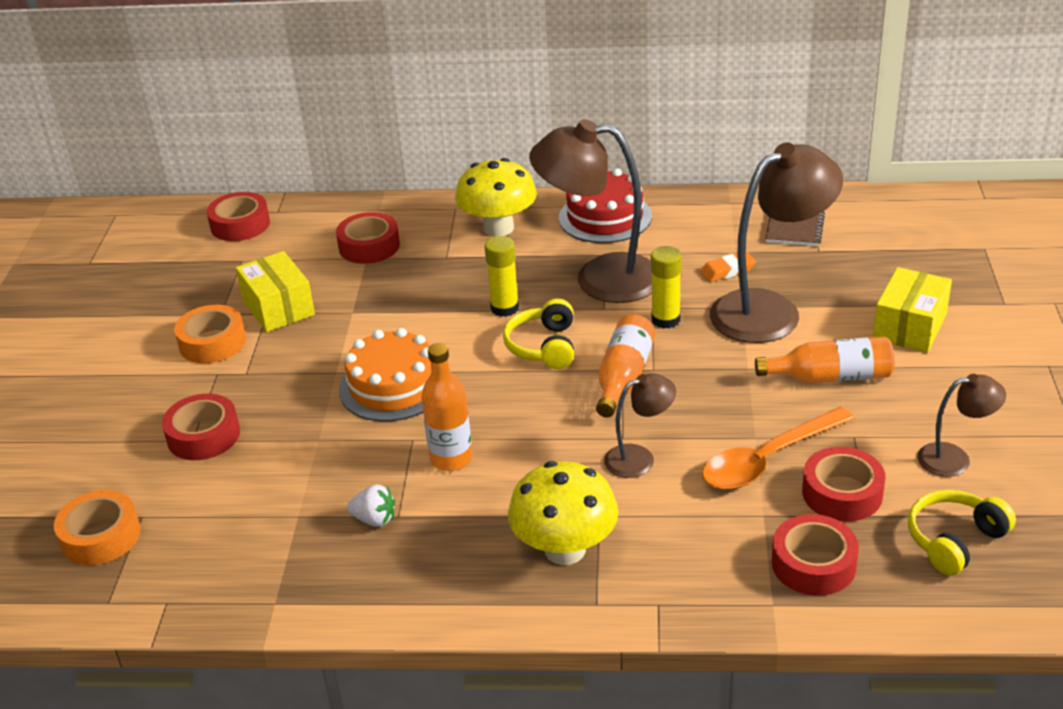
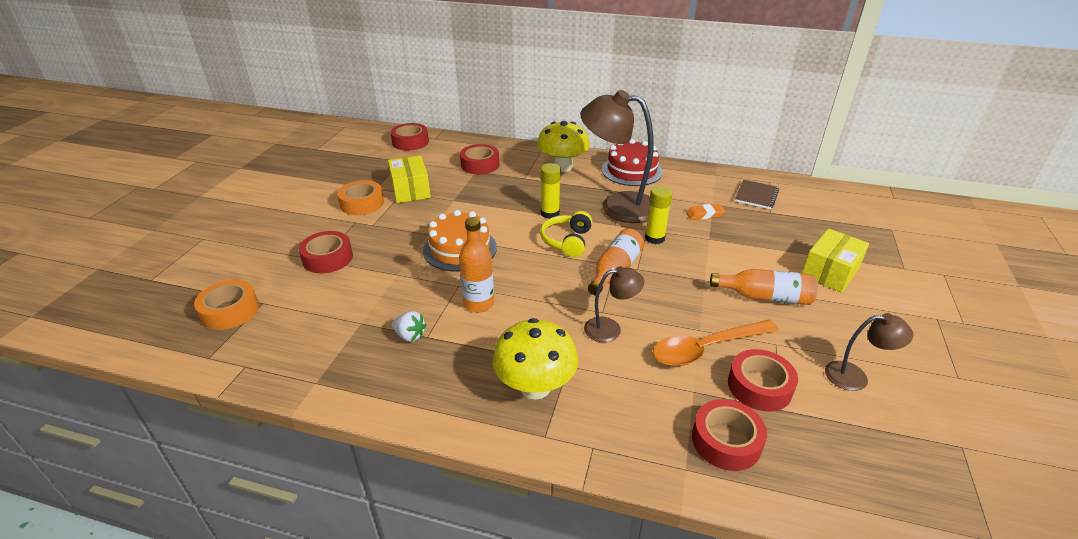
camera: 10 degrees right, 0 degrees up
(770, 310) = (729, 244): brown lamp -> none
(954, 540) = (848, 446): yellow headphones -> none

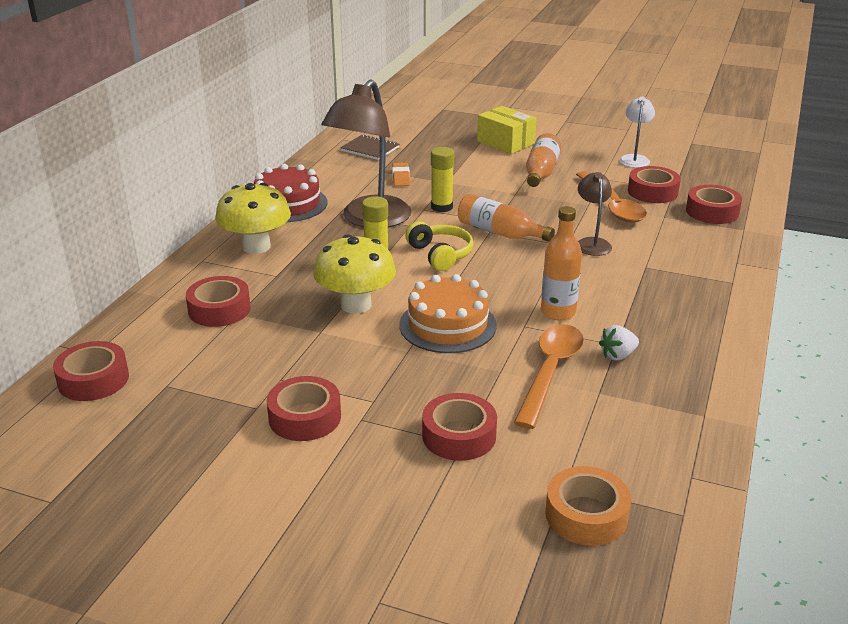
camera: 85 degrees left, 5 degrees down
(362, 203) = (305, 417): orange tape -> red tape
(391, 298) = (550, 372): none -> orange spoon
(410, 190) = (277, 371): yellow box -> none
(410, 336) = (618, 355): white strawberry -> white strawberry turned 150 degrees counterclockwise
(535, 387) = (676, 284): yellow mushroom -> yellow mushroom (356, 305)
(567, 241) = (440, 254): yellow headphones -> yellow headphones turned 135 degrees counterclockwise
(855, 377) = (634, 159): brown lamp -> white lamp

